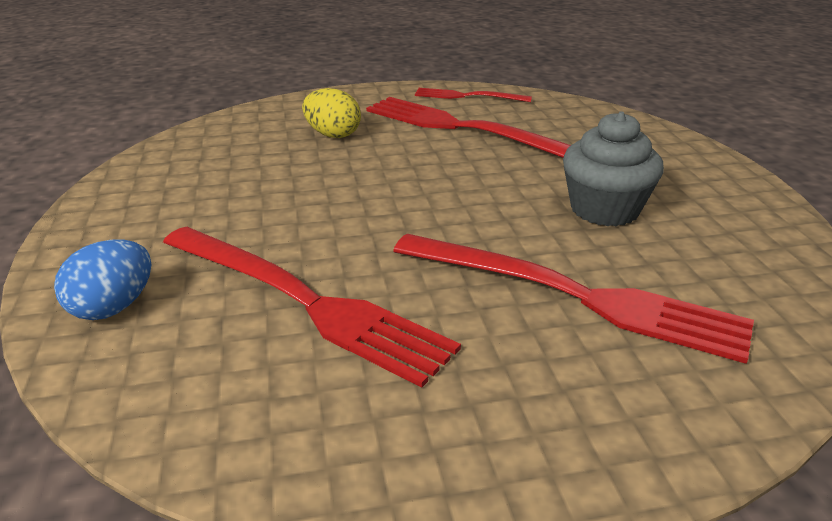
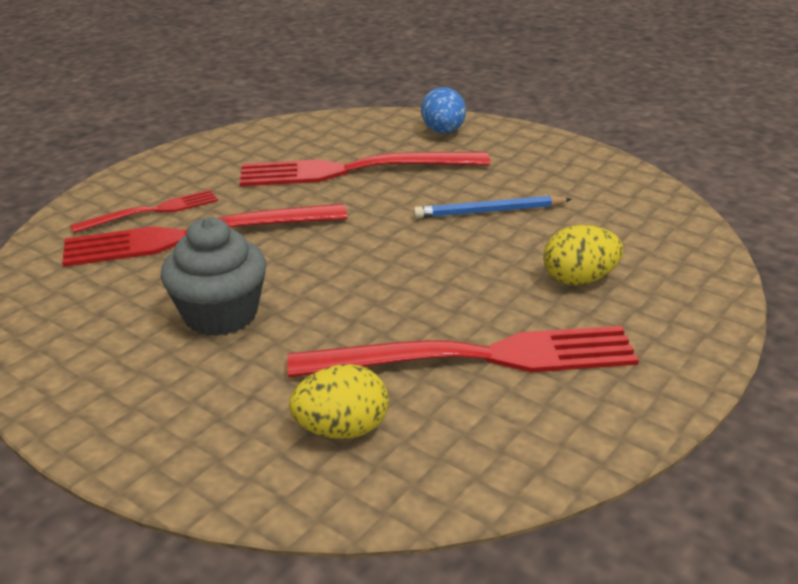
camera: 140 degrees right, 0 degrees up
(285, 195) = (489, 211): none -> blue pencil
(468, 96) = (566, 430): red fork -> red fork (151, 211)
(578, 130) = (342, 430): none -> yellow egg

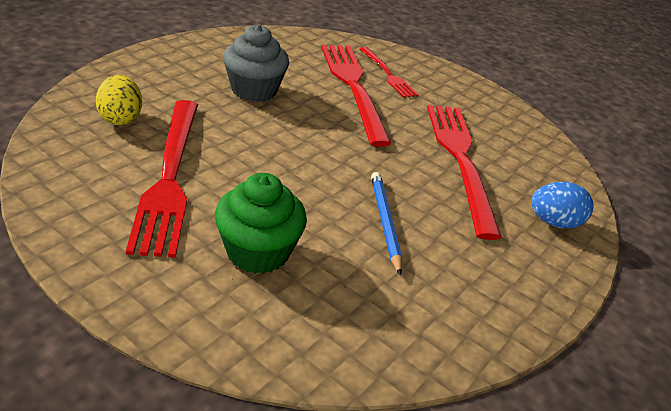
camera: 85 degrees right, 5 degrees up
(579, 280) = (258, 252): yellow egg -> green cupcake

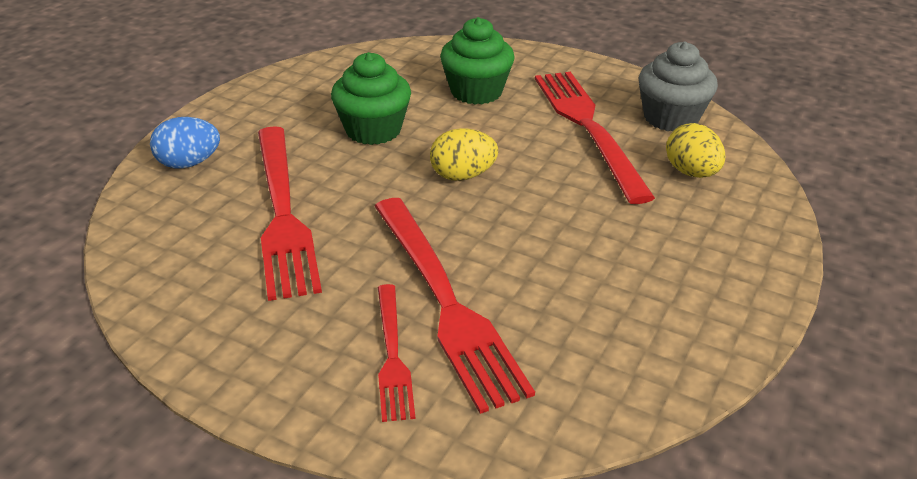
camera: 175 degrees right, 0 degrees up
(254, 90) = (583, 253): grey cupcake -> grey cupcake (671, 118)
(313, 158) = (462, 175): none -> yellow egg
(385, 222) = (373, 130): blue pencil -> green cupcake
(387, 74) = (392, 354): red fork -> red fork turned 150 degrees counterclockwise

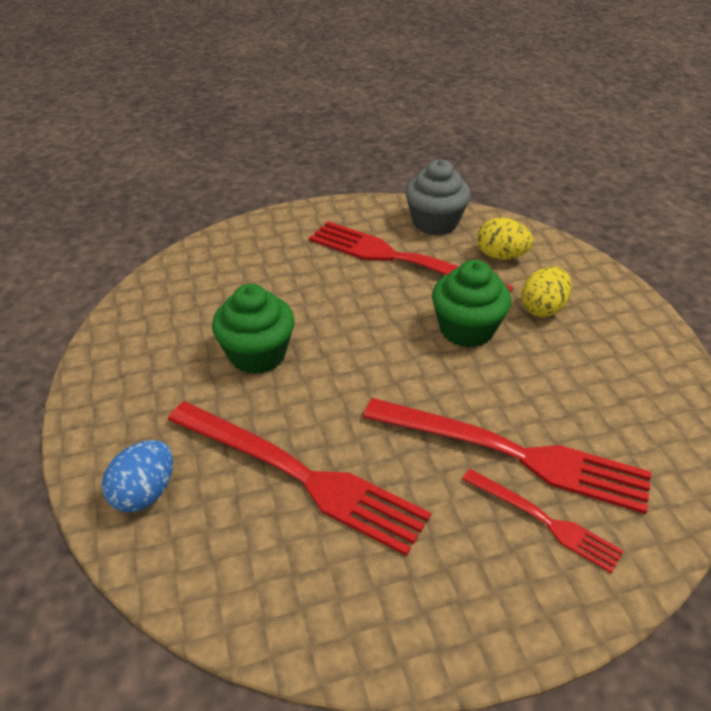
camera: 45 degrees left, 5 degrees up
(462, 175) = (378, 349): yellow egg -> yellow egg (542, 308)
(476, 91) = (284, 274): green cupcake -> green cupcake (466, 329)

